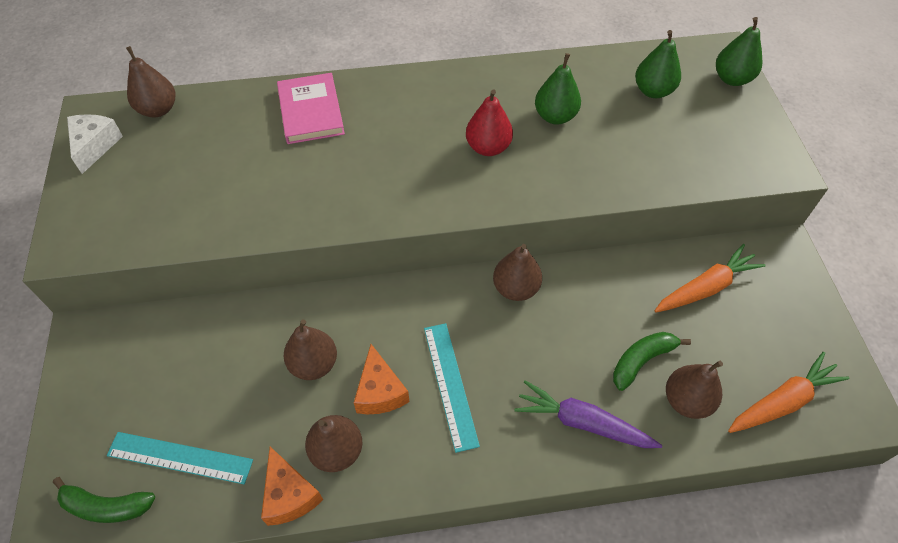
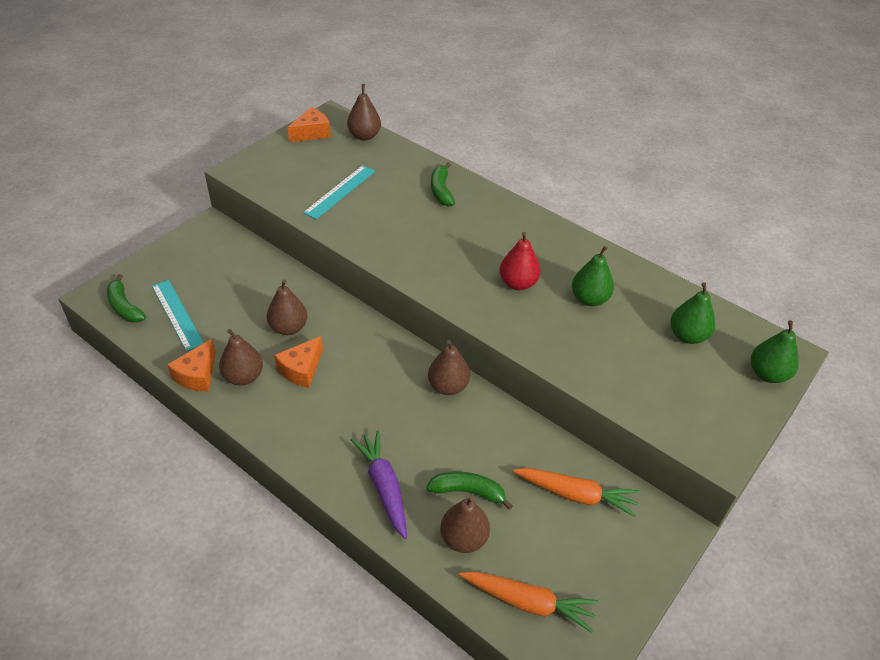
camera: 45 degrees right, 10 degrees down
(95, 146) = (312, 133): white cheese -> orange cheese
(310, 111) = (441, 191): pink book -> green banana
(450, 385) = (340, 400): turquoise ruler -> turquoise ruler (340, 191)

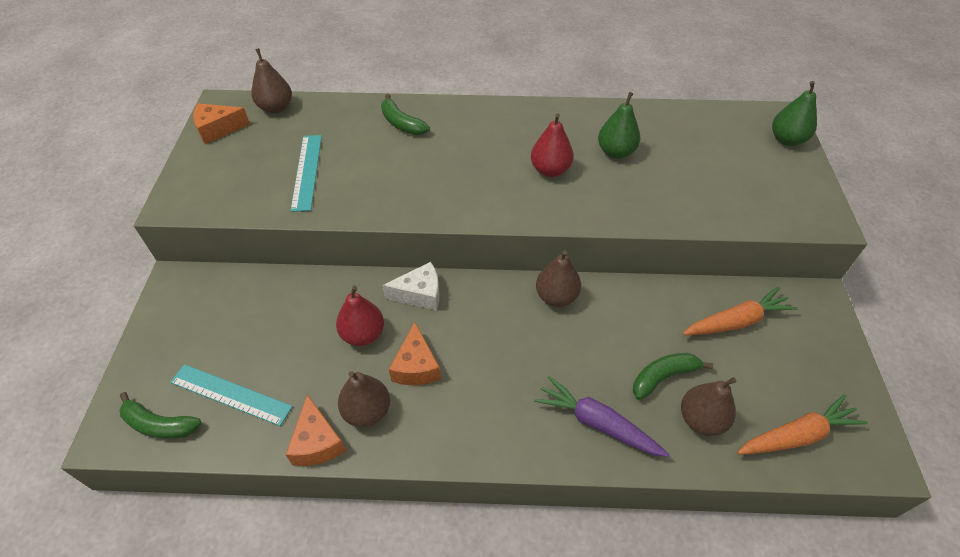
camera: 35 degrees left, 5 degrees up
(288, 328) = (363, 334): brown pear -> red pear
(312, 133) = (218, 129): orange cheese -> orange cheese turned 120 degrees counterclockwise
(352, 325) = (420, 294): none -> white cheese
(687, 336) = (710, 141): green pear -> none

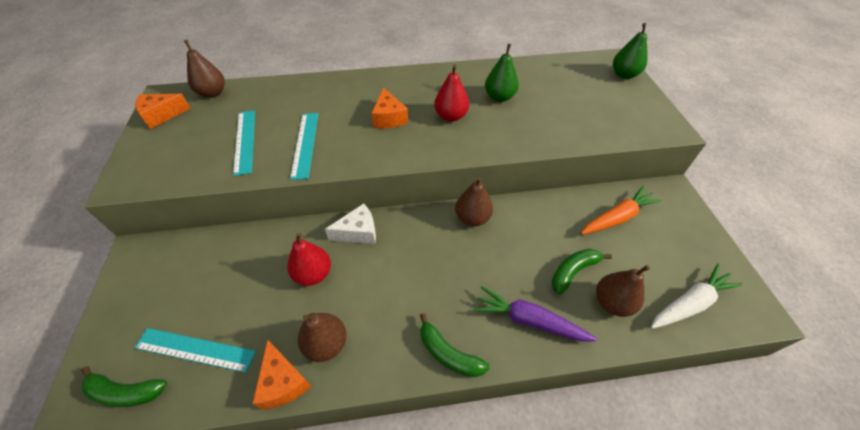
camera: 10 degrees left, 0 degrees up
(373, 184) = (305, 144): none -> turquoise ruler
(401, 123) = (322, 94): green banana -> green banana (448, 354)
(416, 366) = (364, 295): orange cheese -> orange cheese (389, 118)
(797, 435) = (690, 303): orange carrot -> white carrot

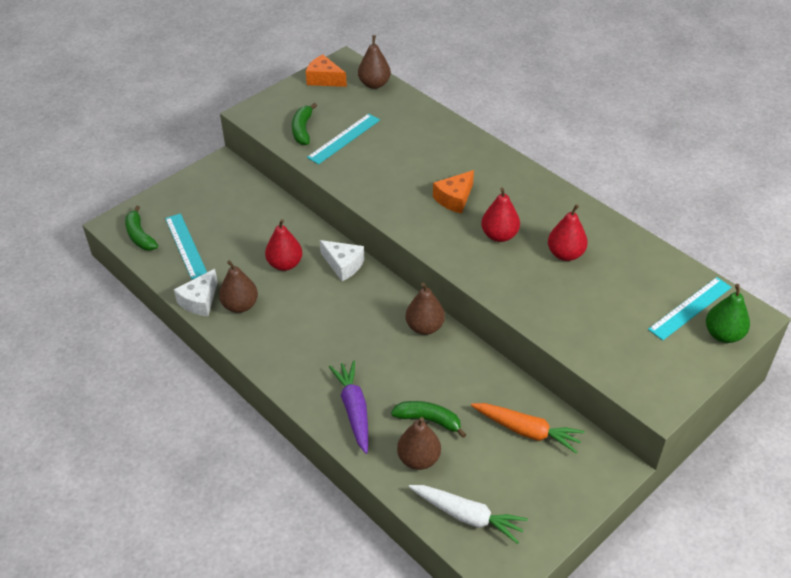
camera: 55 degrees right, 5 degrees down
(283, 382) = (199, 301): orange cheese -> white cheese
(305, 144) = (373, 171): turquoise ruler -> turquoise ruler (690, 308)
(448, 354) = (286, 374): green banana -> green banana (302, 130)
(499, 97) = (565, 254): green pear -> red pear

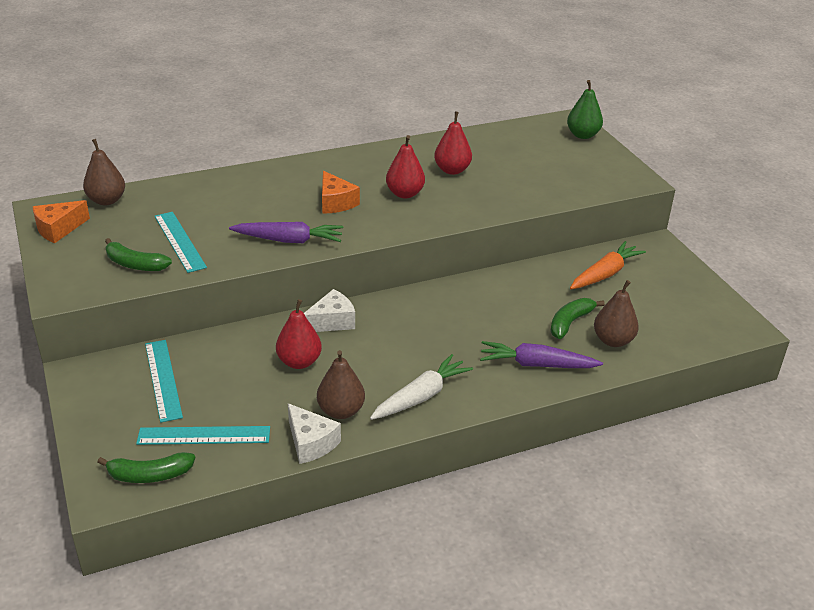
camera: 70 degrees left, 10 degrees down
(381, 192) = (289, 240): none -> purple carrot
(424, 327) = (453, 294): brown pear -> none
(467, 516) = (685, 330): white carrot -> white carrot (421, 396)
(690, 308) = (548, 138): turquoise ruler -> turquoise ruler (163, 379)

